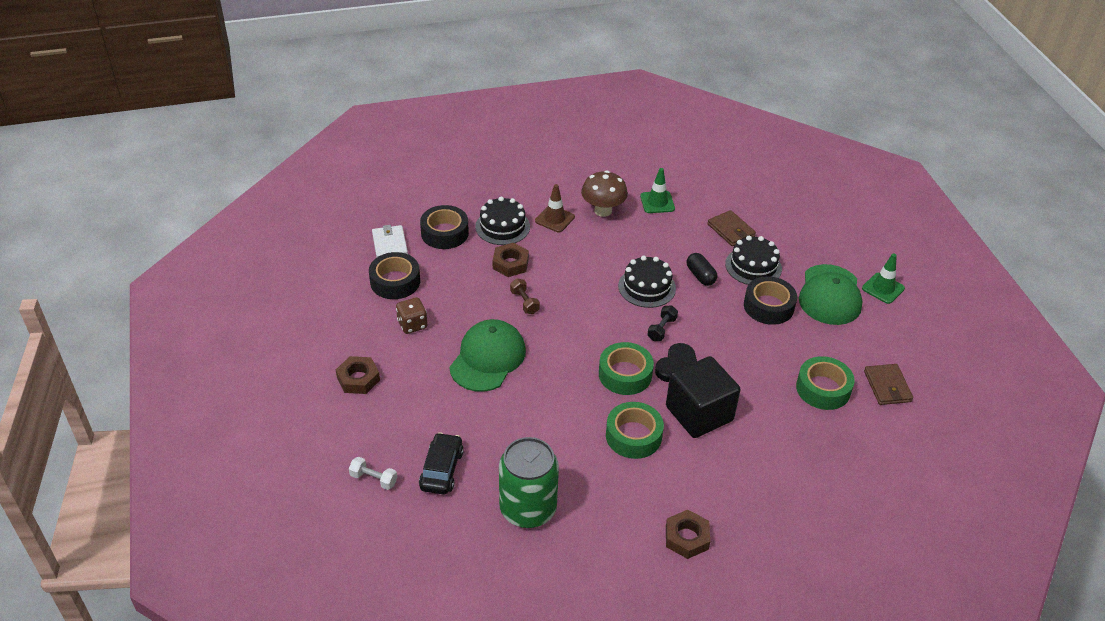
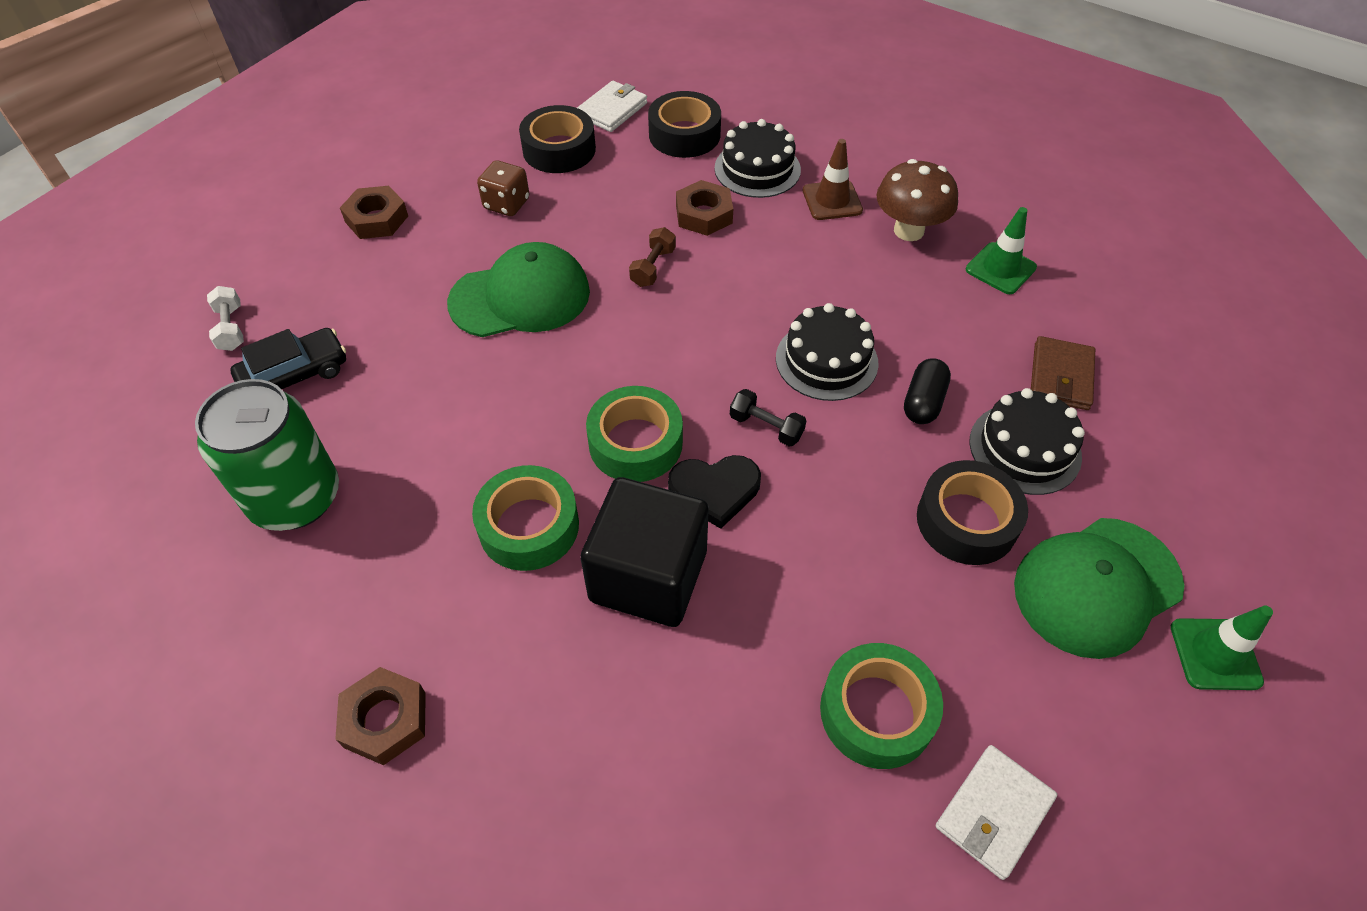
camera: 50 degrees right, 10 degrees up
(662, 329) = (766, 427): black dumbbell -> black dumbbell turned 45 degrees clockwise
(887, 386) = (993, 812): brown wallet -> white wallet

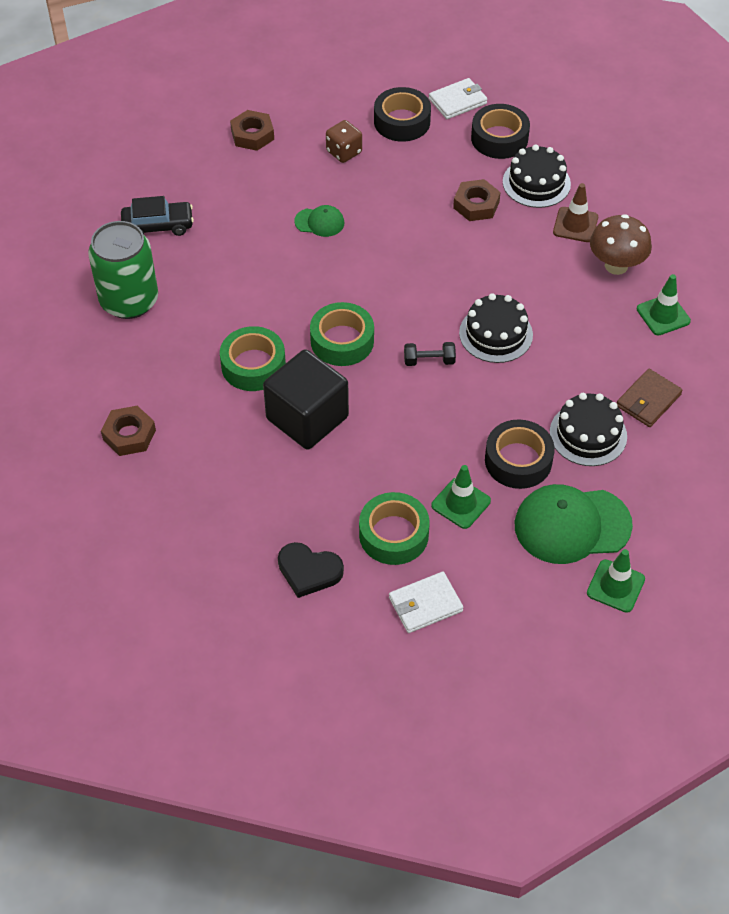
camera: 25 degrees right, 0 degrees up
(231, 328) = (131, 182): white dumbbell -> none
(520, 297) = (319, 222): green cap -> green cap, size x0.50
(653, 267) = (418, 231): brown dumbbell -> none
(715, 490) = (374, 386): black heart -> black heart (309, 571)
(766, 427) = (429, 361): black dumbbell -> black dumbbell turned 60 degrees counterclockwise
(923, 402) = (542, 382): black capsule -> none
(935, 618) = (461, 503): none -> green traffic cone

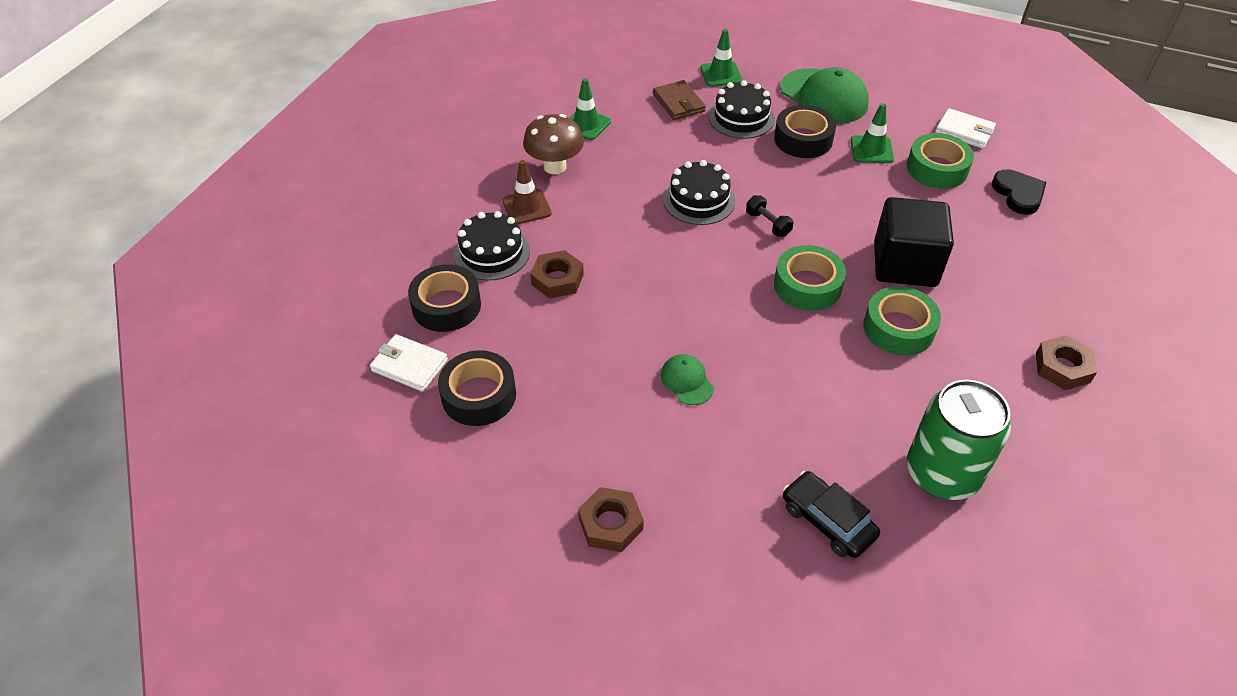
camera: 125 degrees left, 5 degrees down
(344, 152) = (568, 419): brown dice -> none
(615, 586) = (844, 64): green traffic cone -> green traffic cone (721, 74)
(648, 400) = (678, 103): brown wallet -> brown wallet turned 60 degrees clockwise

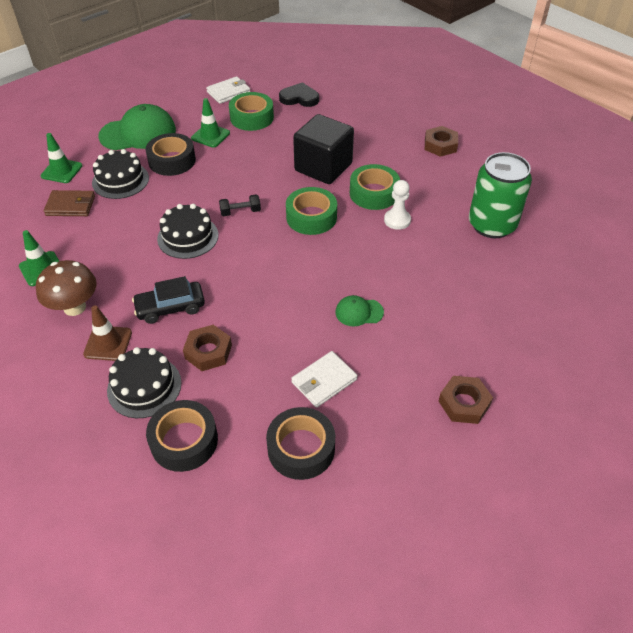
camera: 65 degrees left, 0 degrees up
(409, 365) = (237, 492): white wallet -> white wallet (324, 381)
(827, 521) = (505, 289): black car -> black car (170, 307)
(867, 367) = (397, 220): none -> white pawn

